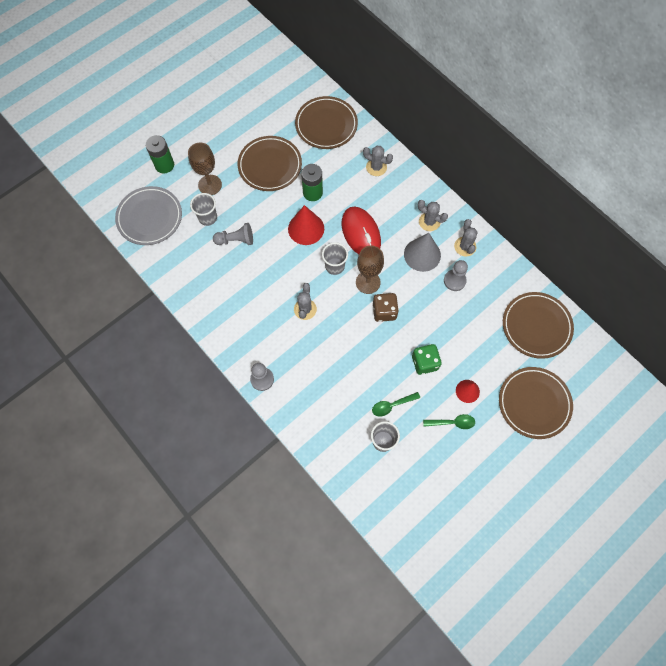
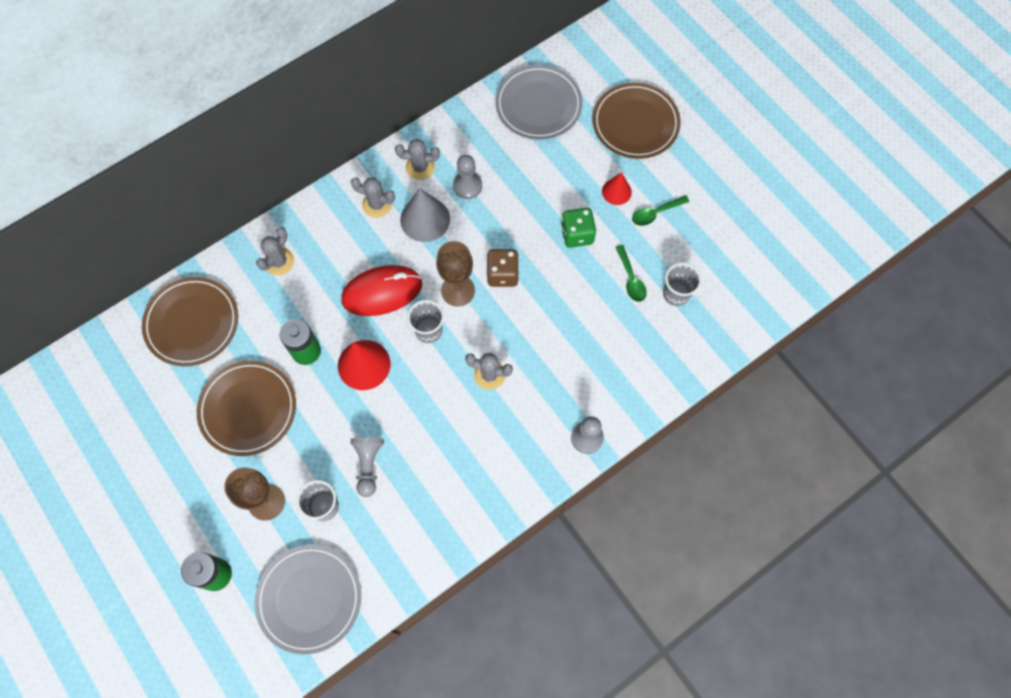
camera: 85 degrees left, 0 degrees up
(429, 222) = (377, 204): grey cactus -> grey cactus turned 75 degrees clockwise
(452, 422) = (655, 213): green spoon -> green spoon turned 120 degrees counterclockwise
(536, 326) = (538, 105): brown plate -> grey plate

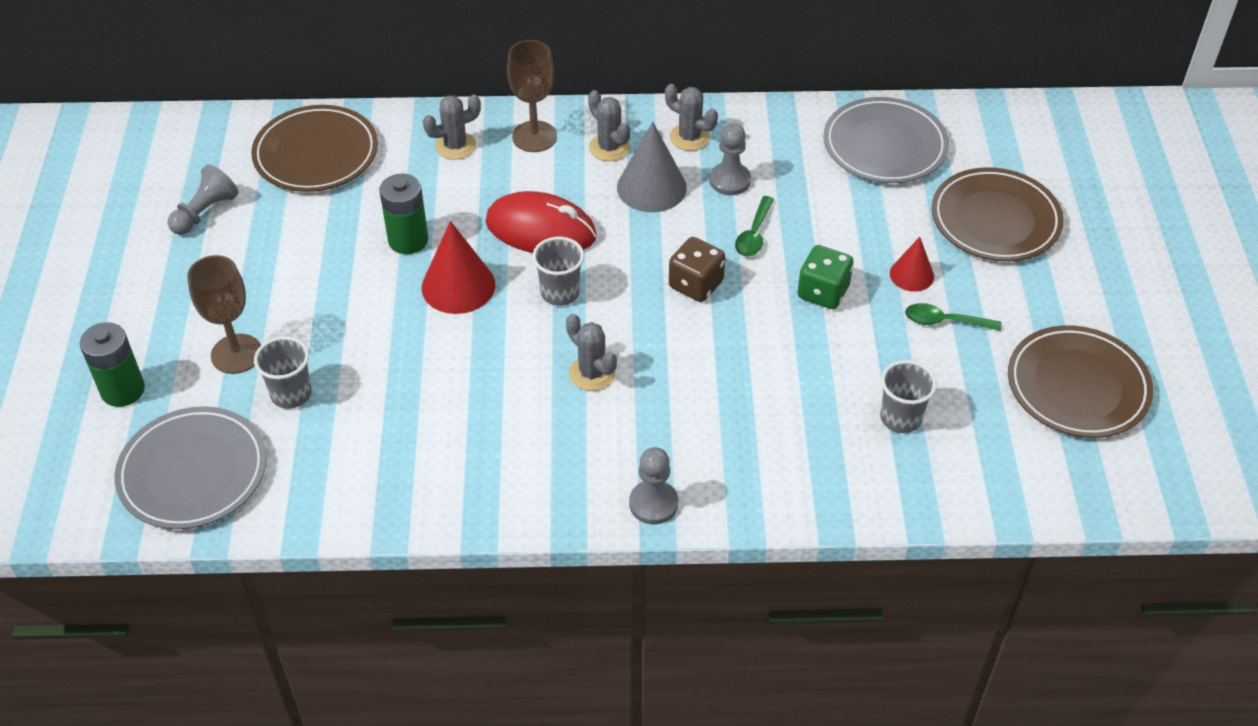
camera: 35 degrees right, 20 degrees down
(248, 409) = (299, 259): brown plate -> brown plate (1077, 386)
(368, 465) = (375, 383): grey pawn -> grey pawn (205, 212)
(458, 290) = (628, 272): brown goblet -> brown goblet (534, 137)
(631, 279) = (853, 371): green spoon -> green spoon (754, 234)

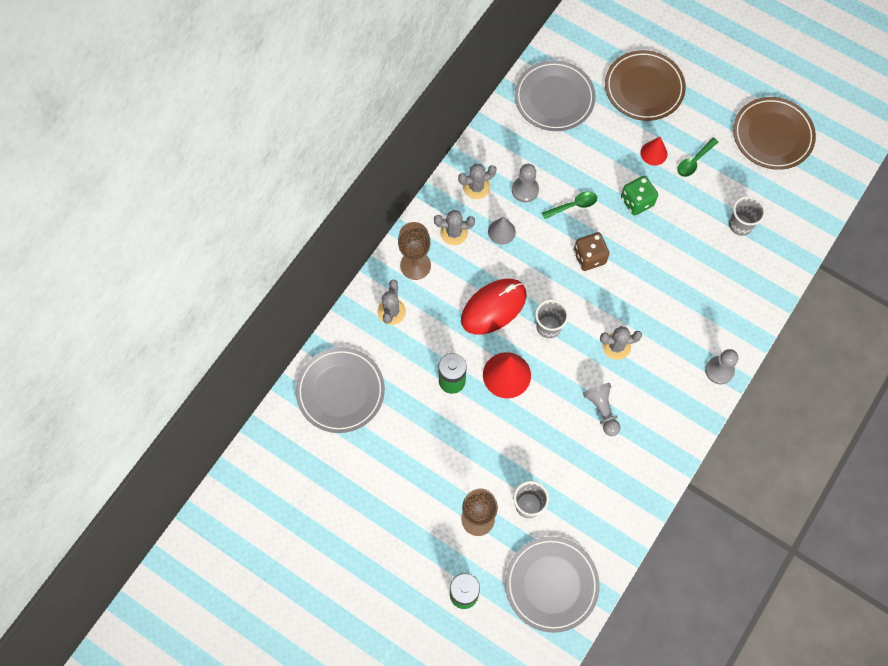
camera: 55 degrees left, 20 degrees up
(205, 212) = (346, 480): grey pawn -> grey pawn (602, 410)
(316, 154) = (340, 391): brown plate -> grey plate
(651, 187) = (501, 231): grey cone -> grey cone, size x0.60
(754, 234) = (573, 205): green spoon -> green spoon turned 75 degrees counterclockwise

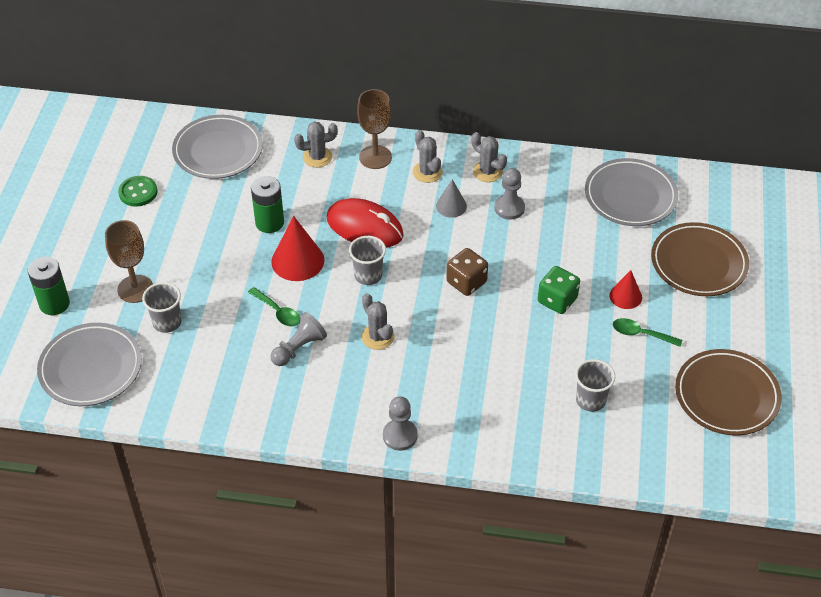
camera: 65 degrees right, 20 degrees down
(359, 479) = (138, 192): none -> green button
(573, 205) = (517, 251): green spoon -> green spoon (278, 312)

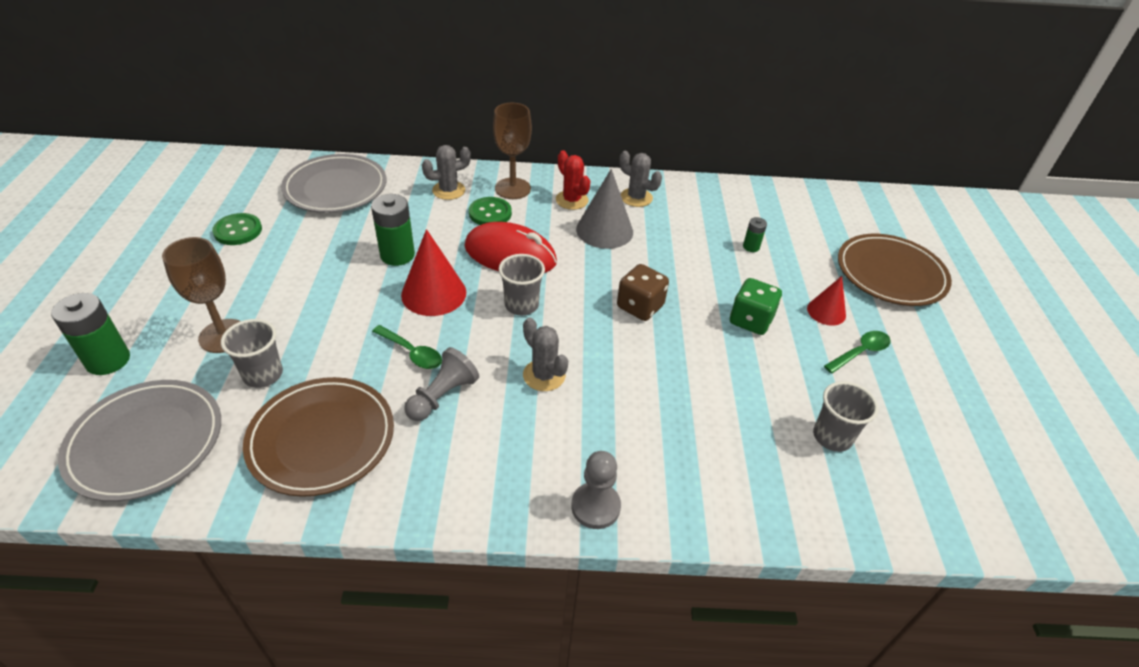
camera: 10 degrees left, 5 degrees down
(352, 183) = (490, 213): none -> green button
(427, 172) = (571, 200): grey cactus -> red cactus
(451, 206) = (604, 230): grey cone -> grey cone, size x1.66
(509, 208) = (668, 230): grey pawn -> none
(580, 229) = (751, 247): none -> green battery
(630, 196) = (792, 214): grey plate -> none
(641, 334) = (860, 352): green spoon -> green spoon turned 135 degrees clockwise
(726, 395) = (992, 418): brown plate -> brown plate (322, 439)

